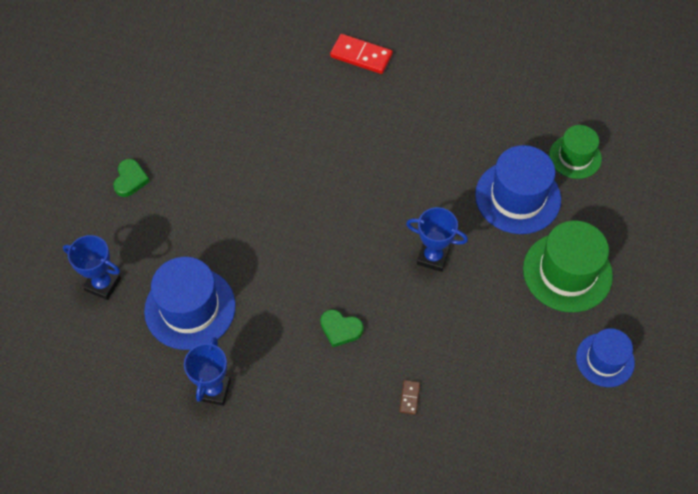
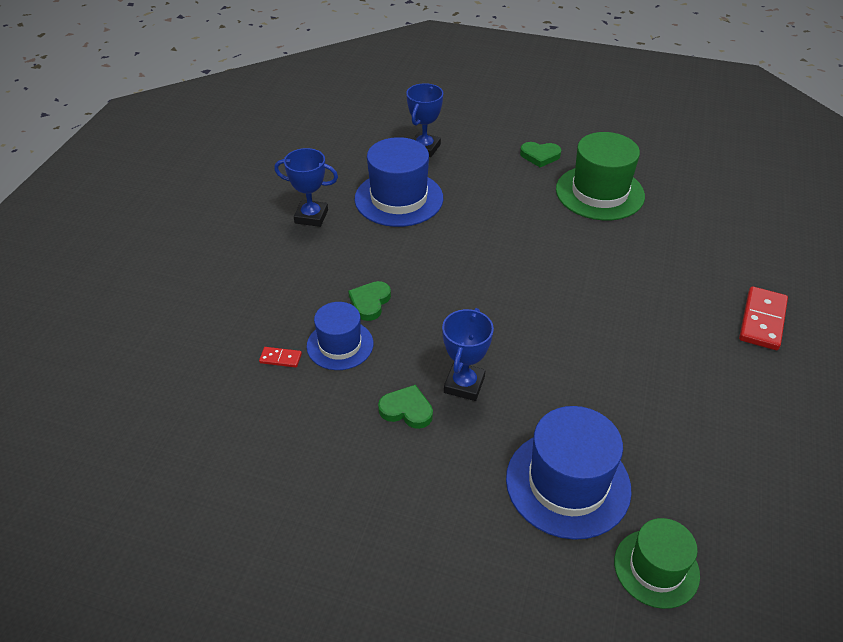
camera: 90 degrees right, 15 degrees down
(409, 398) = (280, 358): brown domino -> red domino
(460, 298) = (407, 410): none -> green heart
(567, 272) = (446, 537): green hat -> green hat (599, 193)
(605, 360) = (304, 573): blue hat -> blue hat (340, 345)

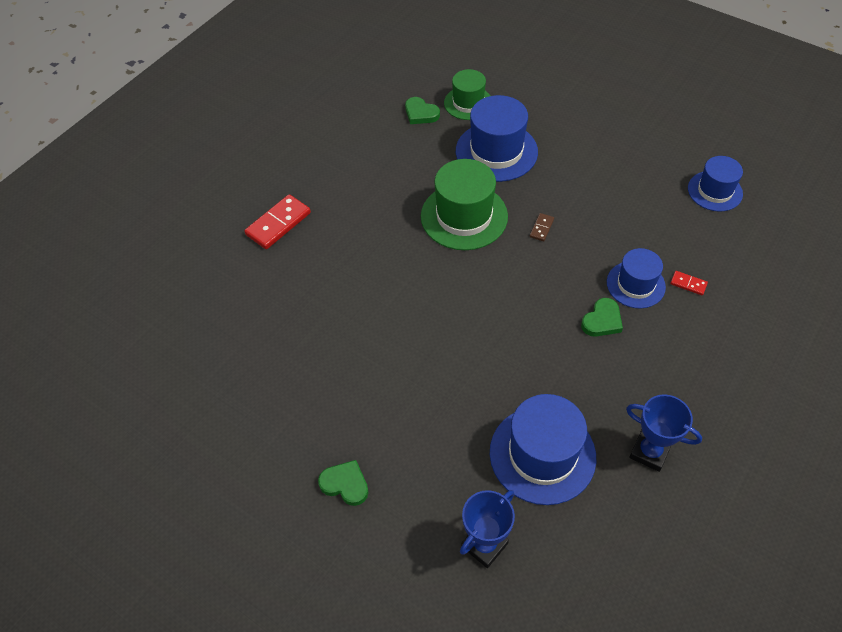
camera: 160 degrees left, 10 degrees up
(244, 493) = (715, 191): none -> blue hat
(407, 410) = (591, 219): green heart -> green heart (421, 113)
(464, 385) = (541, 228): blue trophy -> brown domino
(599, 193) = (314, 401): green hat -> green hat (464, 216)

